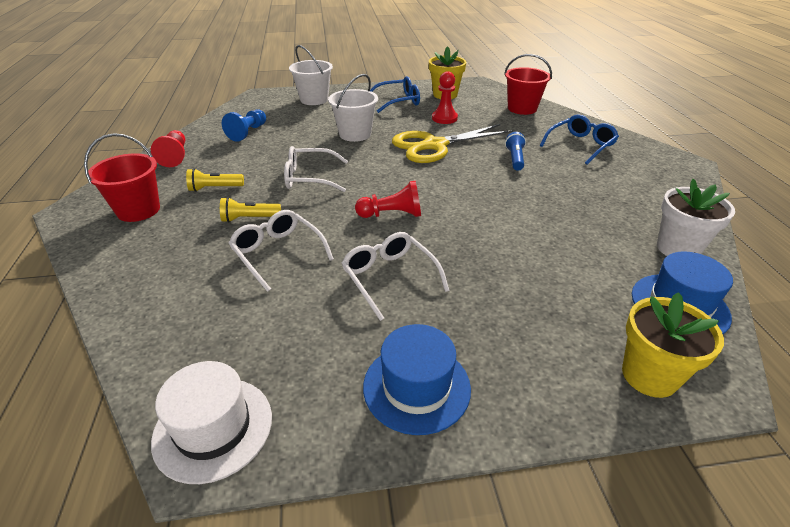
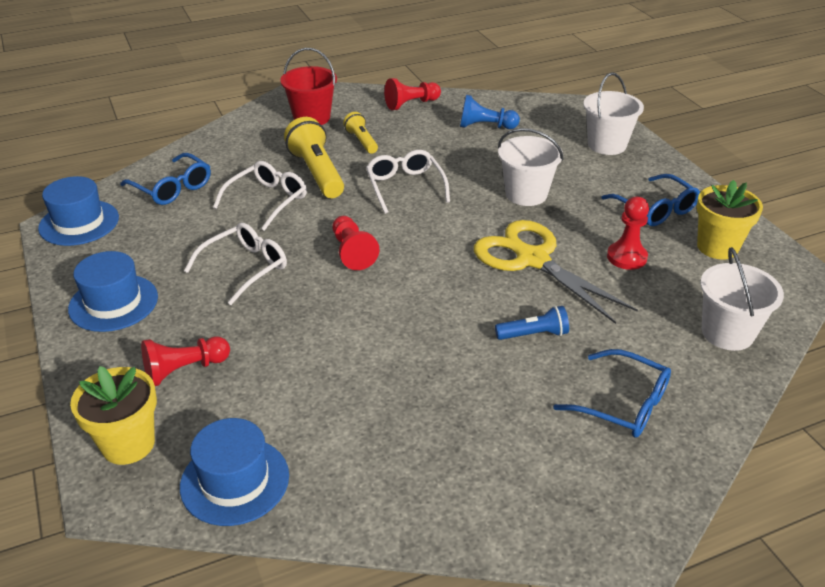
camera: 75 degrees right, 0 degrees up
(195, 325) = (172, 188): none -> blue glasses
(213, 428) = (79, 223): white hat -> blue hat
(249, 218) = (317, 172): yellow flashlight -> yellow flashlight, size x1.78
(522, 108) = (727, 333): red bucket -> white bucket
(541, 329) = (184, 370): none -> red pawn
(677, 248) = (352, 494): white flower pot -> none

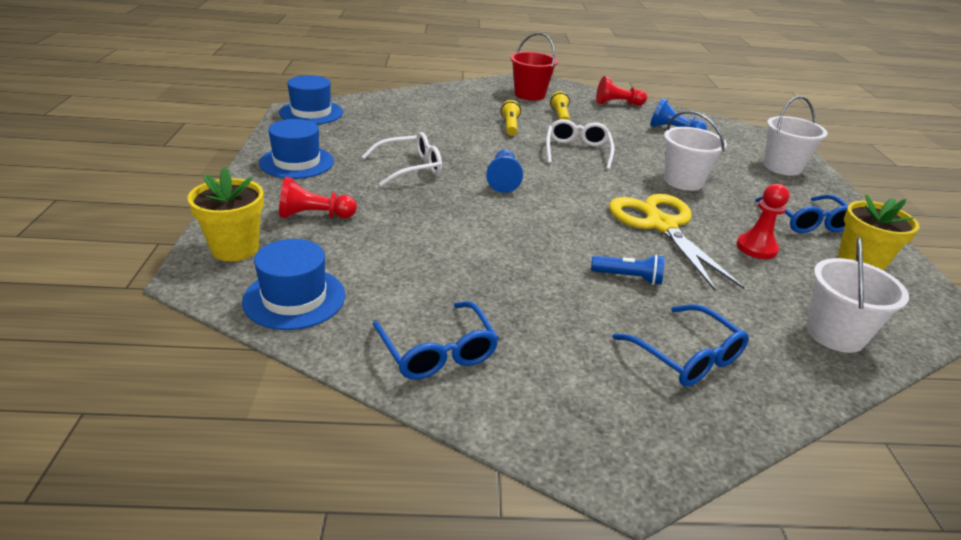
camera: 20 degrees right, 5 degrees down
(172, 188) = (393, 109): blue glasses -> blue glasses (437, 351)
(267, 201) = (458, 133): white glasses -> none
(317, 172) = (510, 126): yellow flashlight -> yellow flashlight, size x0.56
(352, 252) = (503, 180): red pawn -> blue pawn

